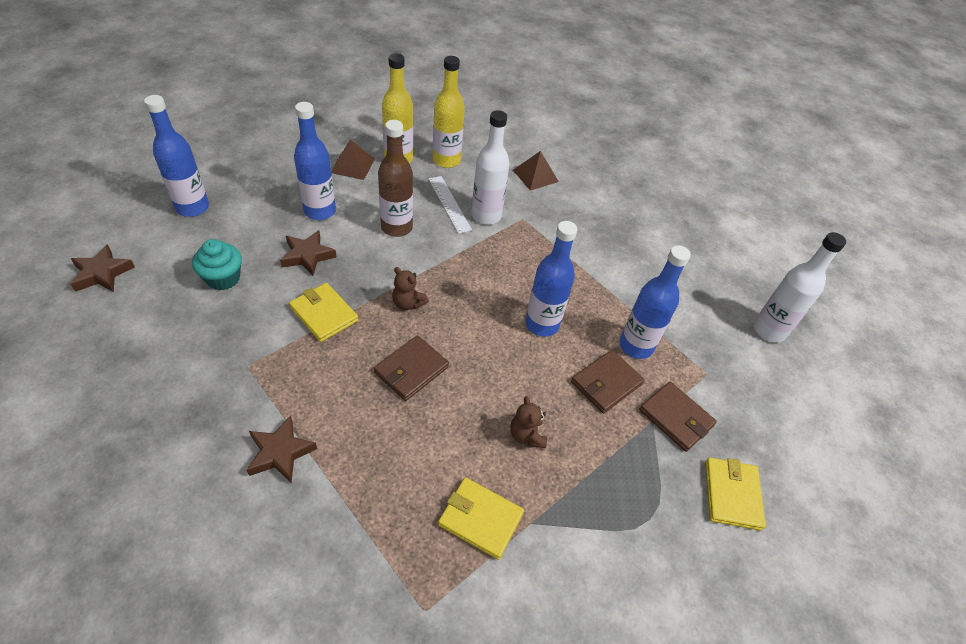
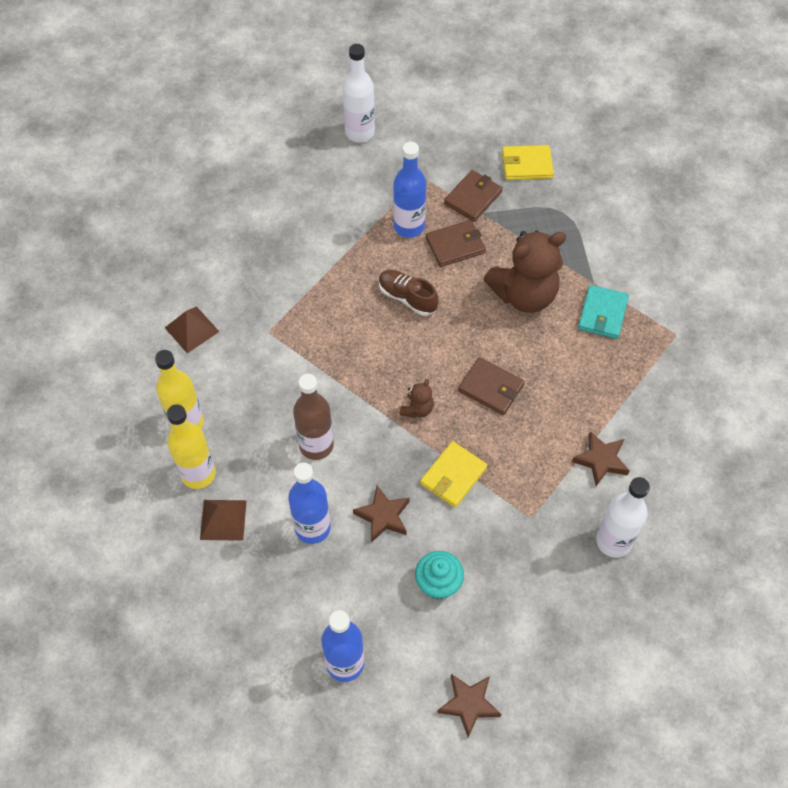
camera: 95 degrees left, 10 degrees up
(449, 204) = (264, 404): white ruler -> none
(480, 519) = (602, 314): yellow wallet -> turquoise wallet
(486, 216) = (273, 366): white bottle -> white bottle (613, 541)
(526, 435) = (524, 294): brown teddy bear -> brown teddy bear, size x2.28
(542, 324) = (407, 298): blue bottle -> brown shoe
(606, 383) = (455, 245): brown wallet -> brown wallet turned 60 degrees counterclockwise

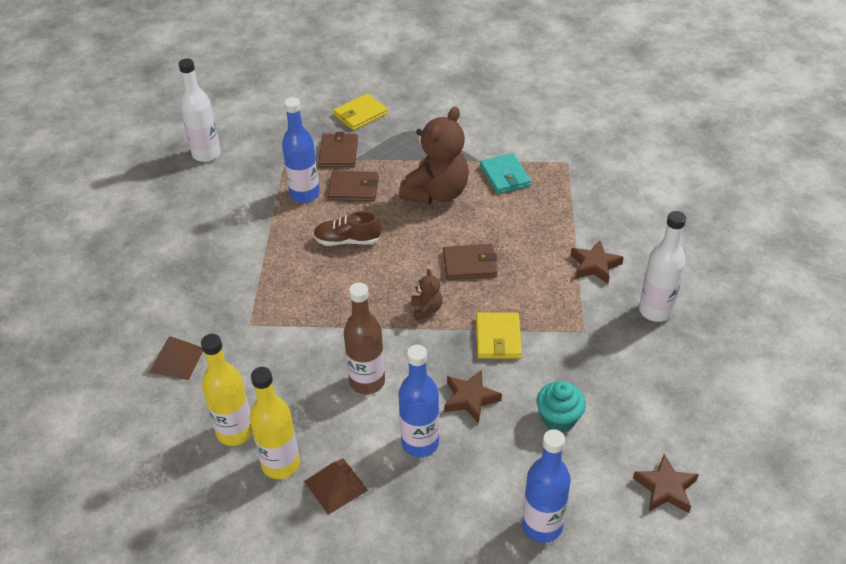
camera: 35 degrees left, 15 degrees down
(455, 245) = (353, 188): brown wallet -> brown wallet turned 60 degrees clockwise

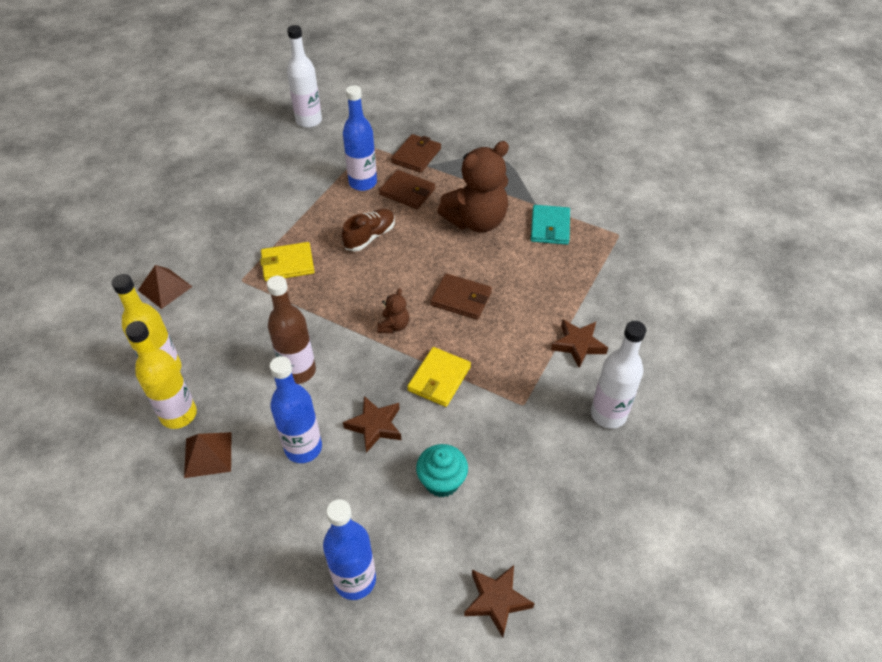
camera: 25 degrees right, 5 degrees up
(347, 241) = (370, 237): brown shoe -> brown shoe turned 105 degrees clockwise
(360, 114) = (458, 127): yellow wallet -> yellow wallet (287, 264)

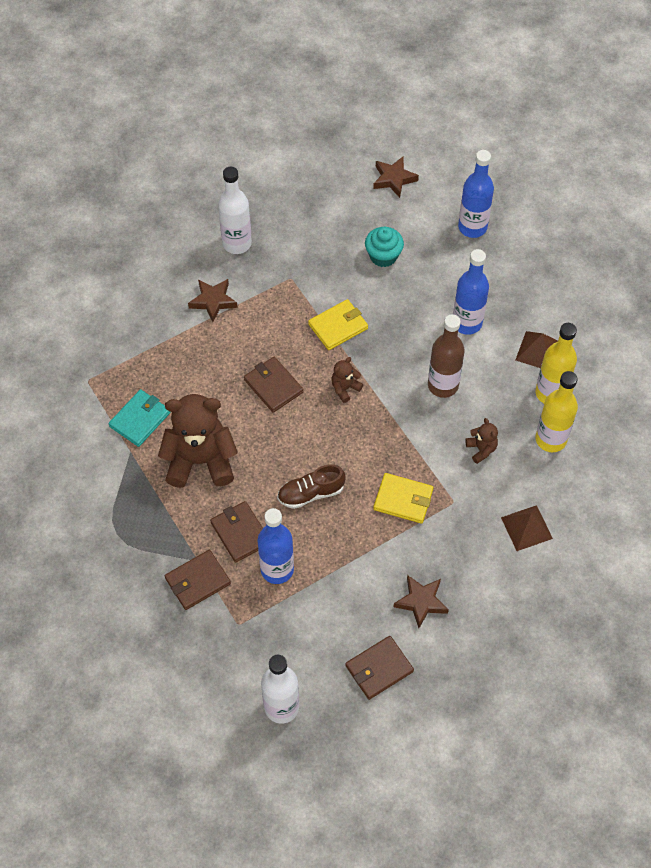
camera: 150 degrees left, 10 degrees up
(233, 331) = (481, 449): none -> brown teddy bear
(251, 161) = (379, 668): none -> brown wallet
(375, 426) = (407, 314): brown star -> brown star (421, 602)

